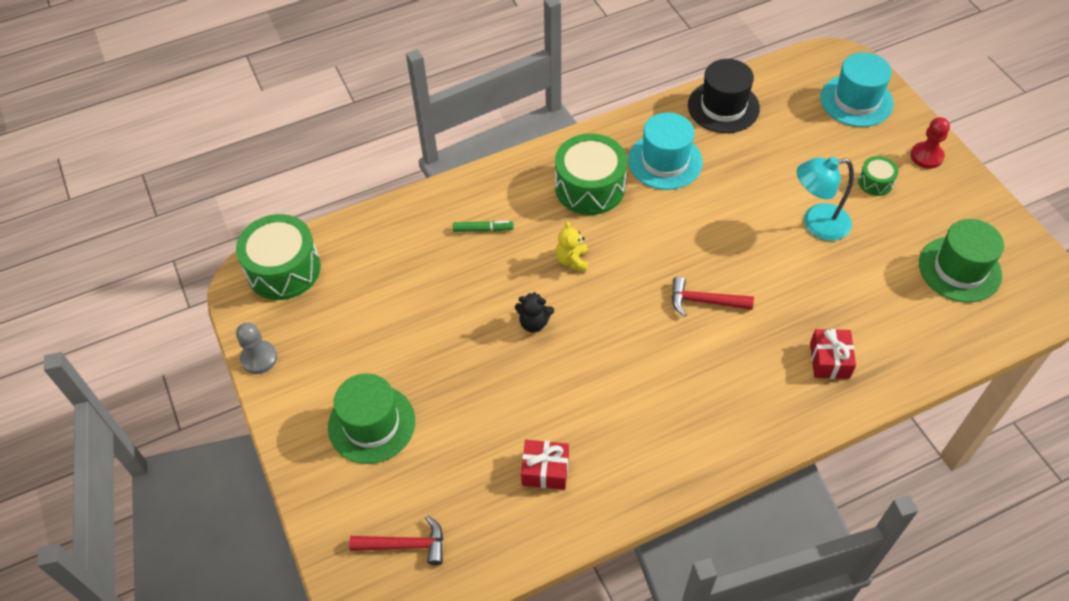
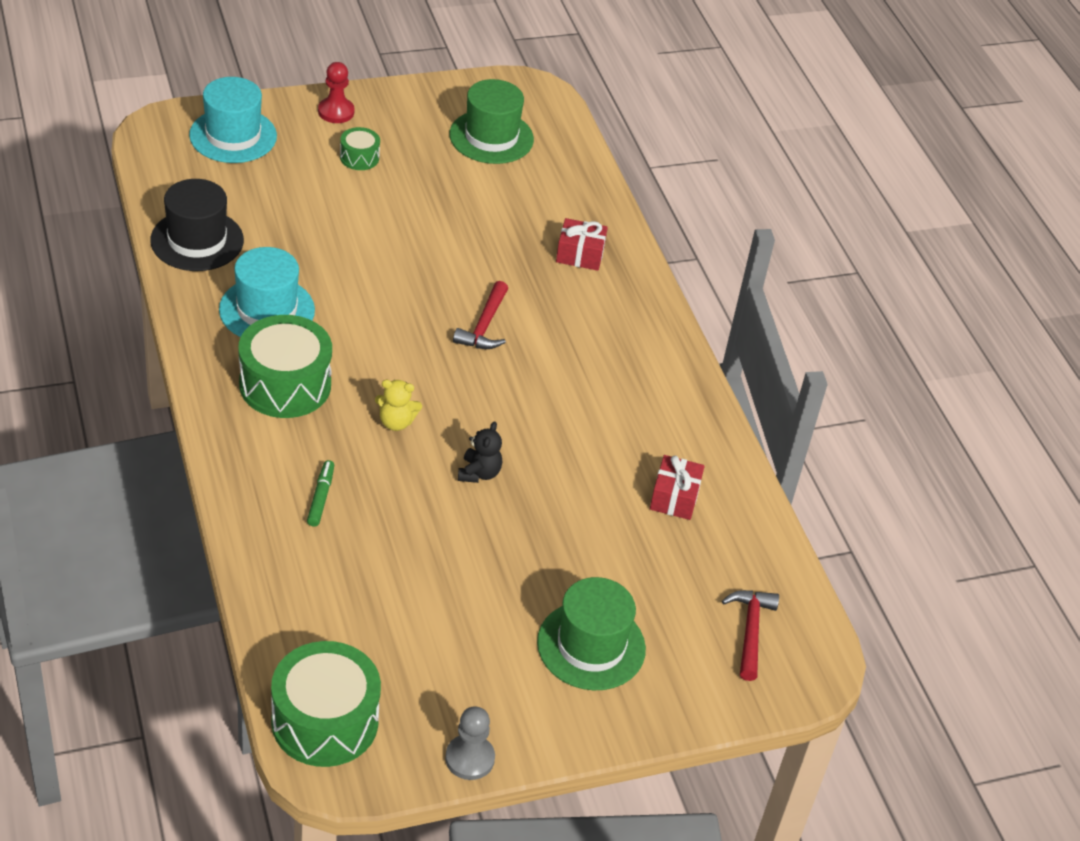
camera: 90 degrees left, 10 degrees down
(816, 224) = (403, 215): turquoise lamp -> none

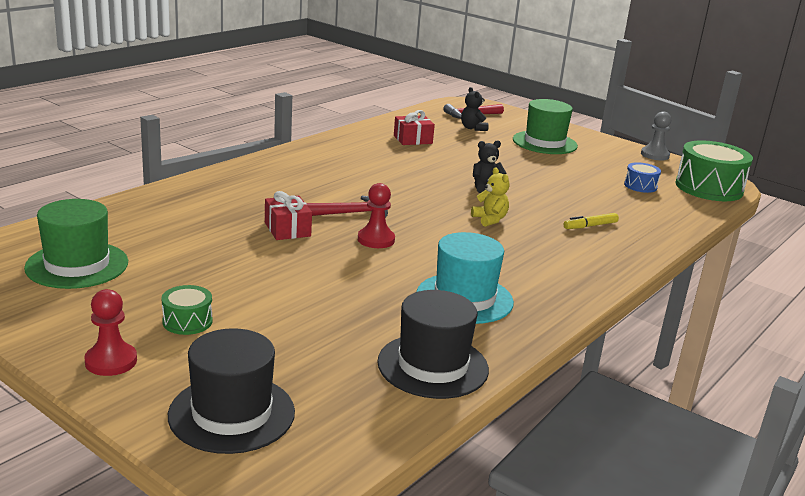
camera: 120 degrees left, 20 degrees down
(233, 136) = (232, 413): turquoise hat -> black hat
(285, 384) = (525, 266): green drum -> none
(321, 497) = (590, 226): green marker -> yellow marker
(383, 640) = (640, 186): none -> blue drum
(414, 314) = (376, 240): none -> red pawn
(580, 254) = (217, 198): red gift -> red gift (287, 229)
(691, 595) = (473, 128): none -> black teddy bear

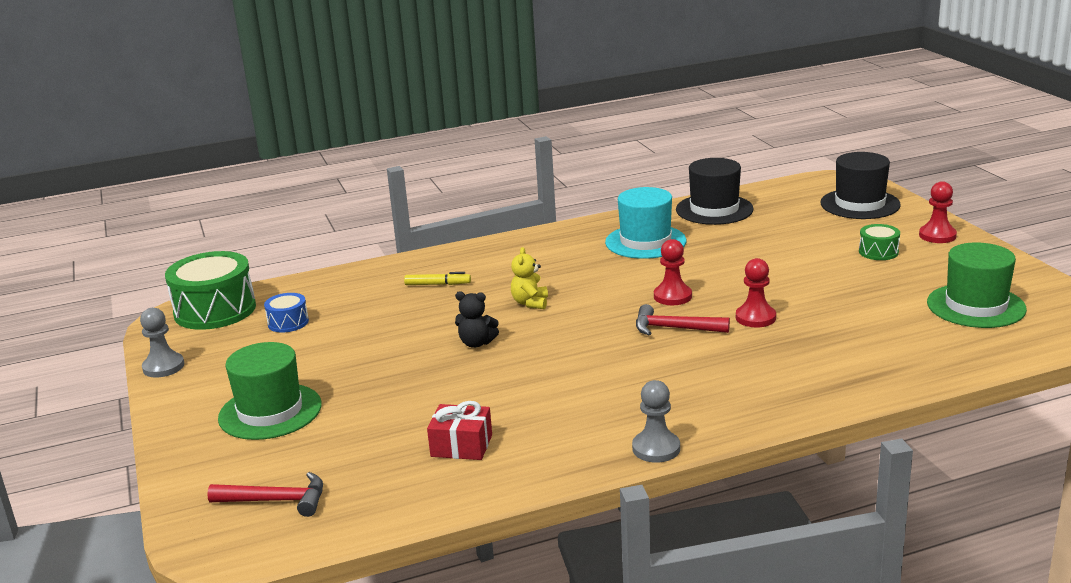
camera: 145 degrees left, 0 degrees up
(287, 229) = (755, 318): red gift -> red pawn
(300, 148) = (656, 448): none -> grey pawn
(473, 128) = (326, 462): black teddy bear -> none

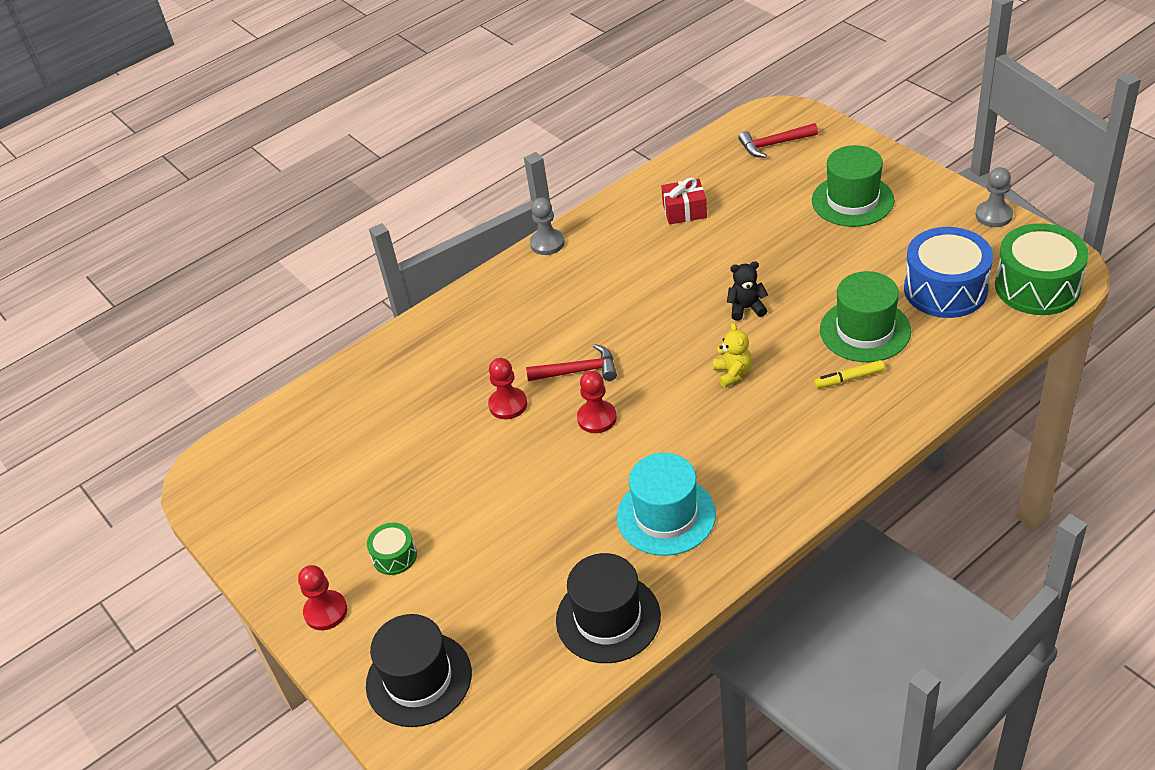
camera: 165 degrees right, 20 degrees up
(288, 322) = (945, 289): blue drum -> blue drum, size x2.04
(976, 306) = (303, 474): green hat -> green hat (865, 330)

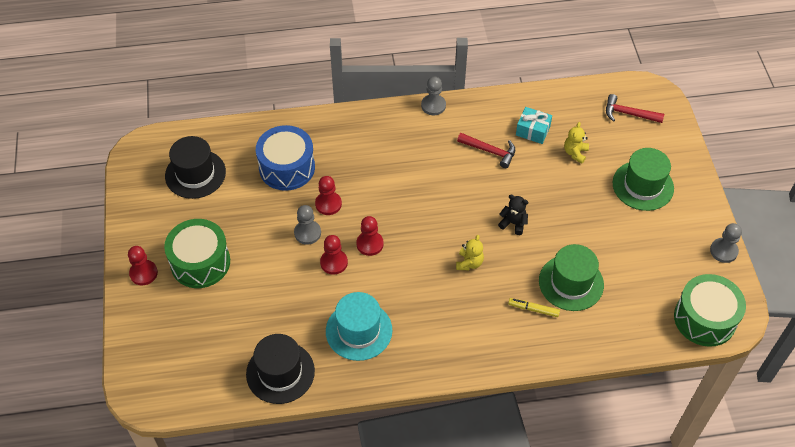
camera: 25 degrees right, 10 degrees up
(394, 556) = (200, 262): green drum -> green drum, size x2.04
(419, 679) = (161, 344): black hat -> black hat (195, 174)
(508, 448) = (307, 233): none -> grey pawn
(570, 461) = (334, 262): none -> red pawn
(578, 371) = (383, 206): red hammer -> red hammer (490, 151)
(684, 211) = (532, 131): red gift -> turquoise gift
(751, 208) = (575, 153): none -> yellow teddy bear
(945, 289) = (645, 285): blue drum -> blue drum (287, 167)

